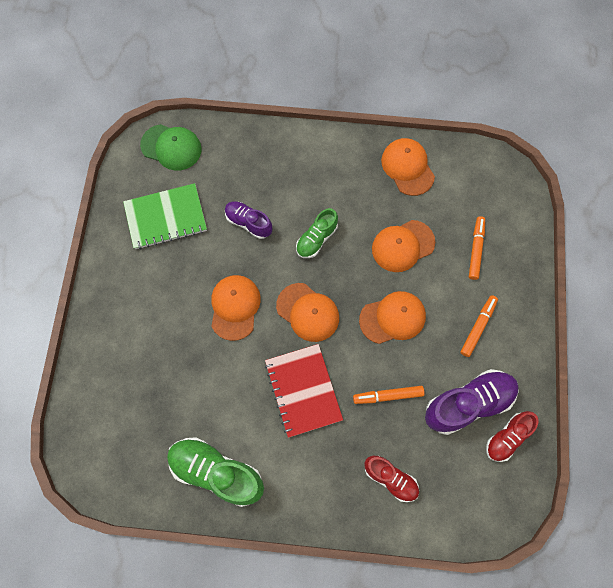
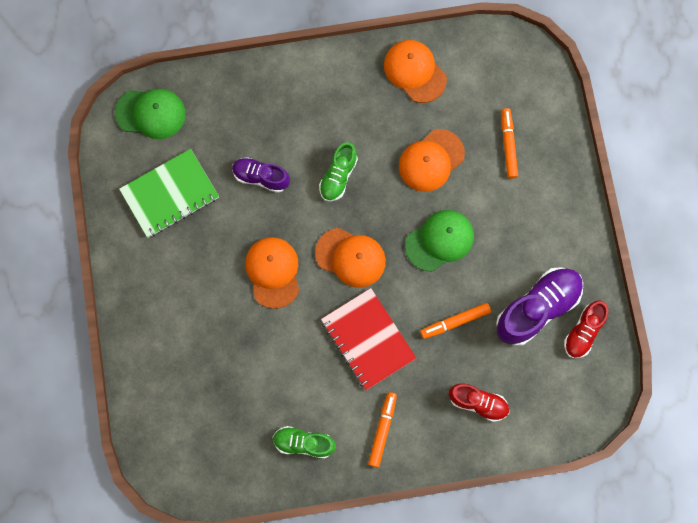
camera: 15 degrees left, 5 degrees up
(216, 472) = (303, 443): green shoe -> green shoe, size x0.60
(392, 318) = (440, 240): orange cap -> green cap
(477, 327) = (529, 228): orange marker -> orange marker (382, 430)

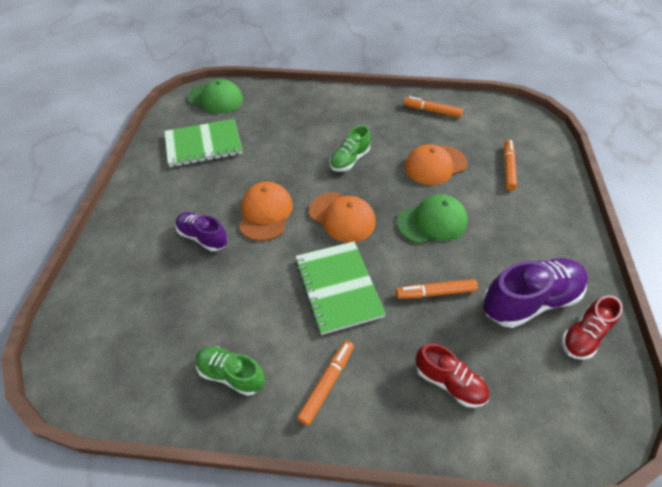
camera: 15 degrees right, 25 degrees down
(261, 177) = (283, 148): purple shoe -> purple shoe (203, 237)
(368, 339) = (338, 287): red notebook -> green notebook
(414, 71) = (432, 111): orange cap -> orange marker

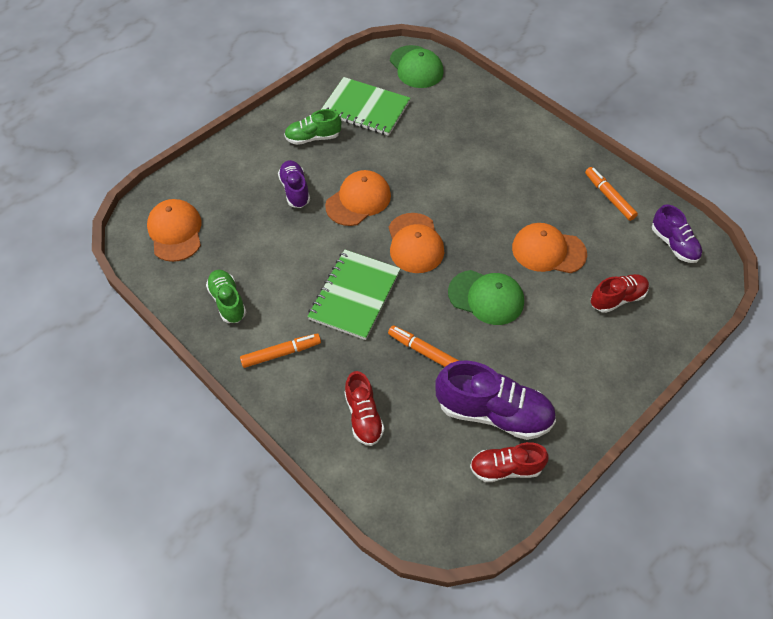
camera: 40 degrees right, 5 degrees up
(115, 346) = (175, 232): none -> orange cap
(349, 160) = (474, 197): green shoe -> green shoe (313, 138)
(498, 117) = (673, 244): none -> purple shoe
(508, 168) = (617, 298): orange marker -> red shoe

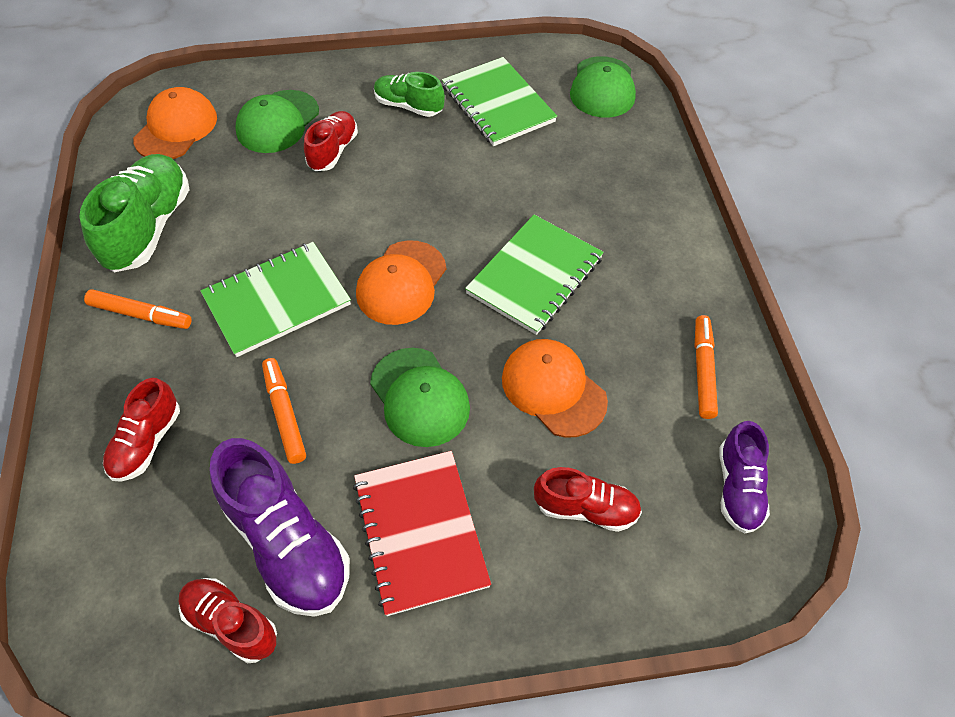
camera: 35 degrees right, 0 degrees up
(228, 301) = (149, 227): green shoe -> green shoe, size x1.68
(240, 191) = (277, 122): none -> green cap
(295, 190) = (333, 151): purple shoe -> red shoe
(358, 200) = (388, 199): orange cap -> none
(482, 197) = (535, 276): none -> green notebook
(552, 362) = (420, 532): none -> red notebook

